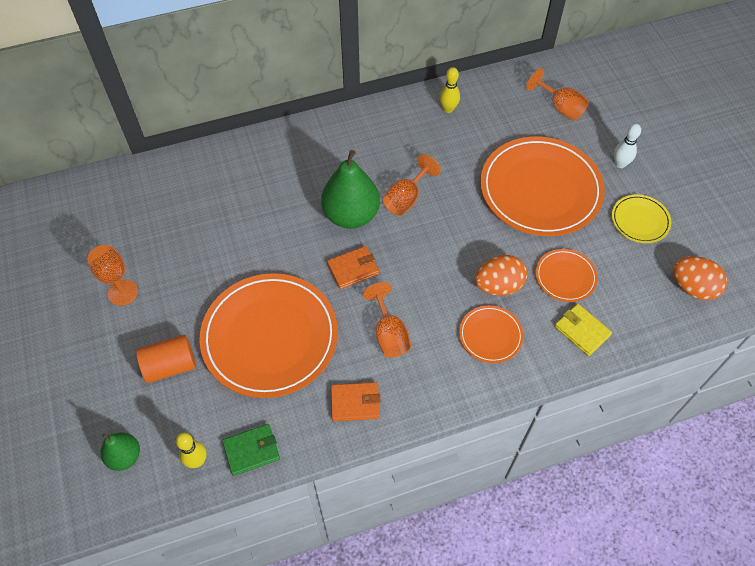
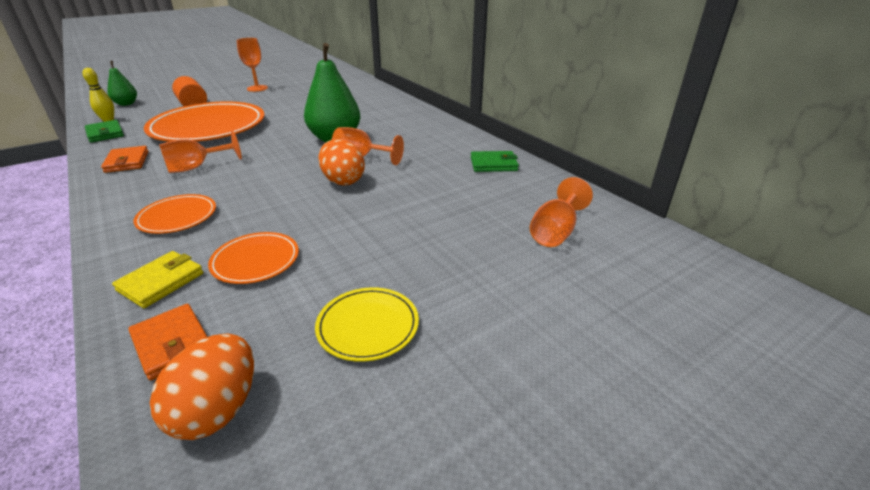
camera: 75 degrees right, 25 degrees down
(353, 269) = (274, 146): orange wallet -> orange wallet (172, 343)
(448, 109) = (493, 164): yellow bowling pin -> green wallet
(498, 286) = (246, 215): orange egg -> orange egg (343, 181)
(540, 189) = (400, 229): orange plate -> none
(620, 164) = (480, 295): white bowling pin -> none

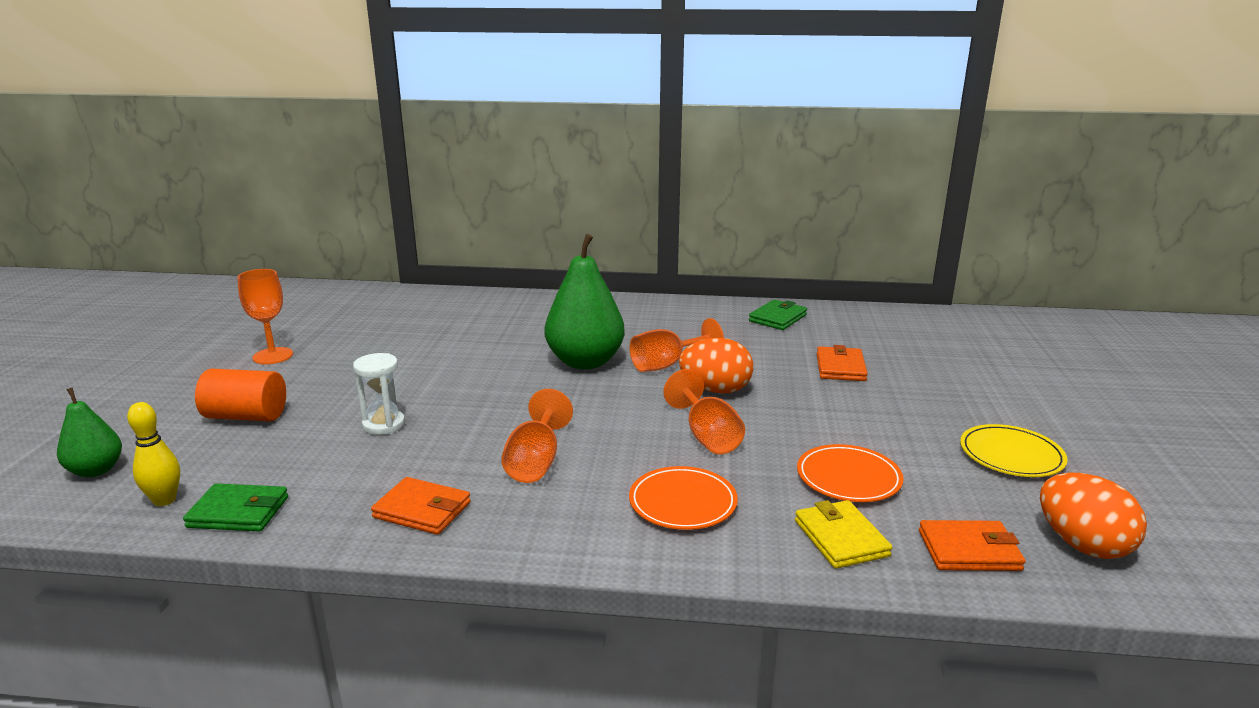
camera: 50 degrees left, 10 degrees down
(208, 127) = (384, 425): orange plate -> white hourglass
(440, 208) = (840, 367): none -> orange wallet
(555, 232) = (934, 343): orange goblet -> orange goblet (707, 436)

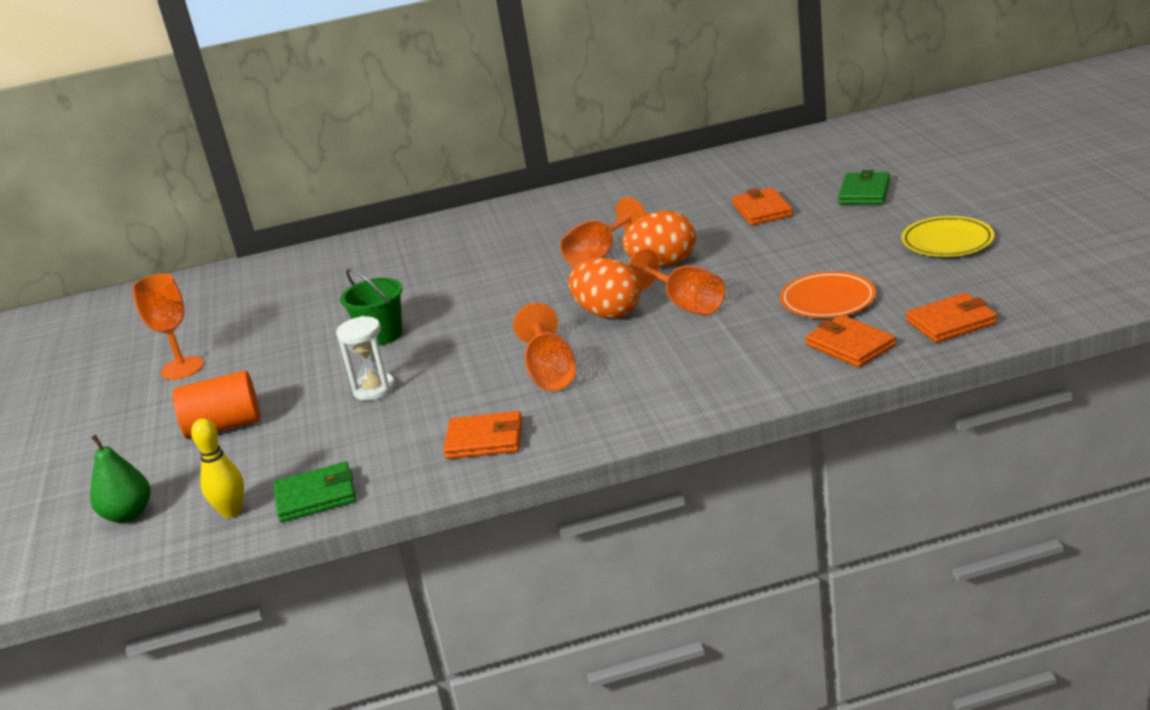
camera: 15 degrees left, 5 degrees up
(436, 378) = (382, 335): none -> green bucket
(585, 362) = (517, 276): green pear -> none
(682, 502) = (705, 361): orange plate -> none
(777, 318) = (671, 180): green wallet -> green wallet (864, 192)
(840, 538) = (850, 345): yellow wallet -> orange wallet
(1082, 545) = (1031, 291): orange egg -> orange egg (608, 313)

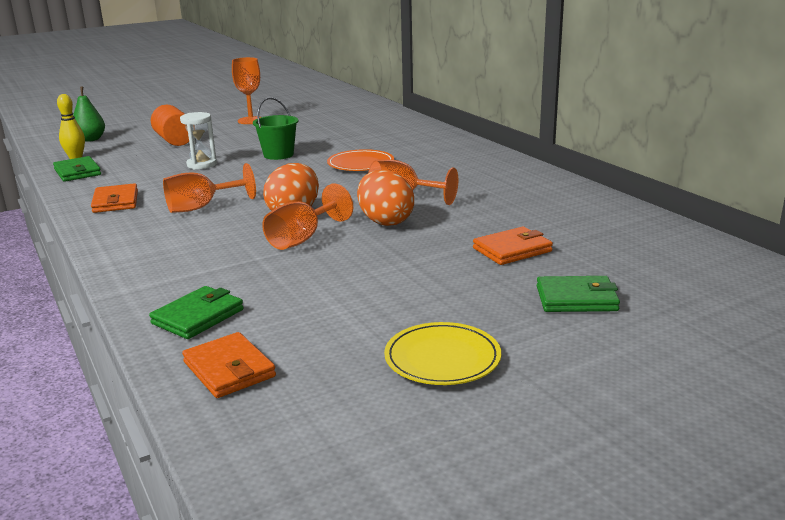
camera: 70 degrees right, 5 degrees down
(827, 299) = (299, 298): orange plate -> orange plate (360, 164)
(850, 345) = (198, 316): orange wallet -> green wallet

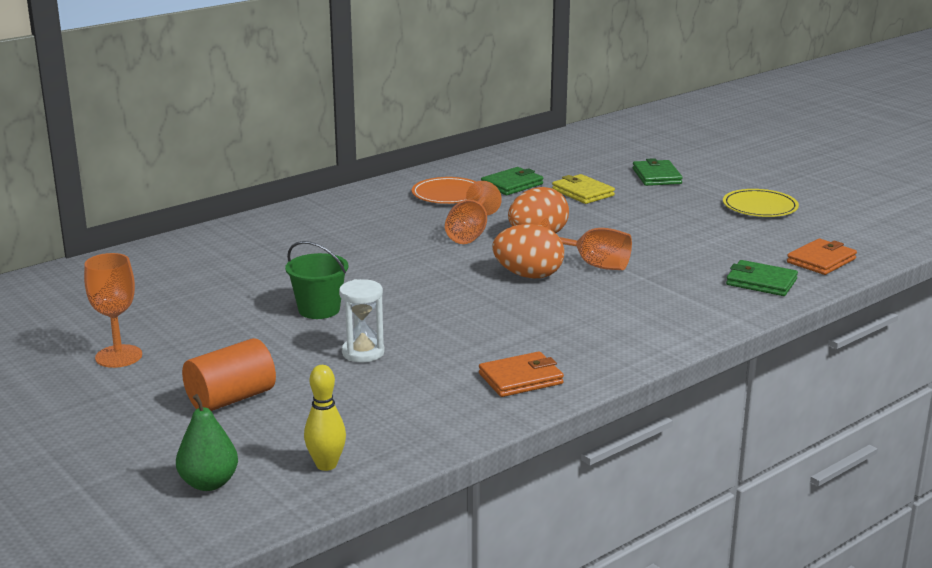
camera: 100 degrees left, 0 degrees up
(77, 172) = (402, 441): green wallet -> green wallet (512, 185)
(201, 207) = (525, 324): orange goblet -> none
(360, 164) = (359, 260): orange plate -> orange plate (448, 194)
(512, 250) = (582, 193): orange wallet -> yellow wallet

